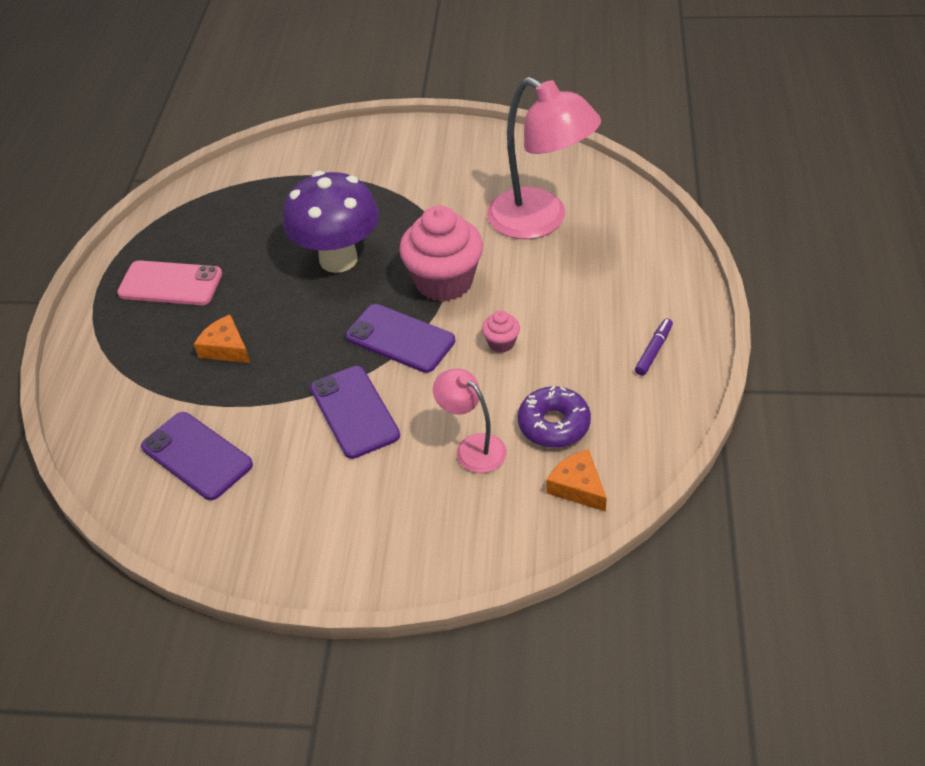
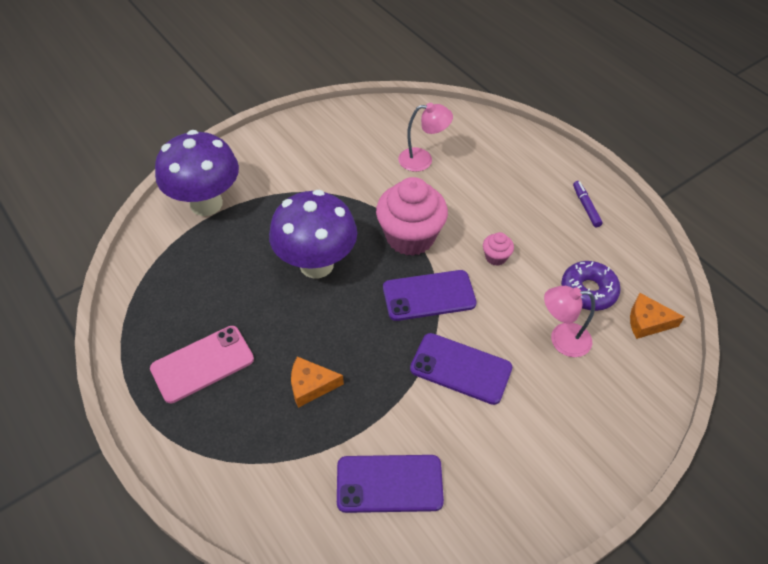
camera: 45 degrees left, 5 degrees up
(309, 163) = (206, 204): none -> purple mushroom
(540, 221) = (423, 160): pink lamp -> pink lamp, size x0.53

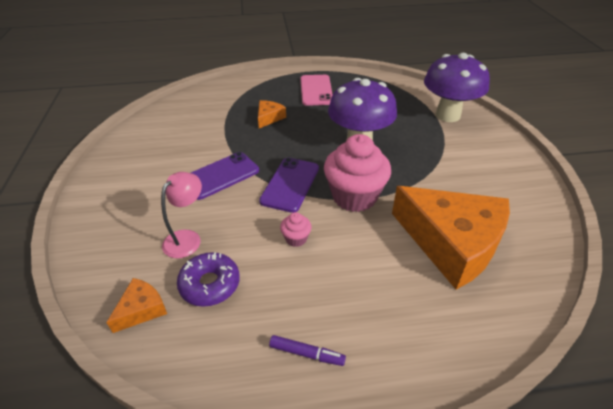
camera: 120 degrees right, 10 degrees down
(389, 484) = (187, 125): purple phone -> none
(423, 160) = (451, 243): pink lamp -> orange cheese

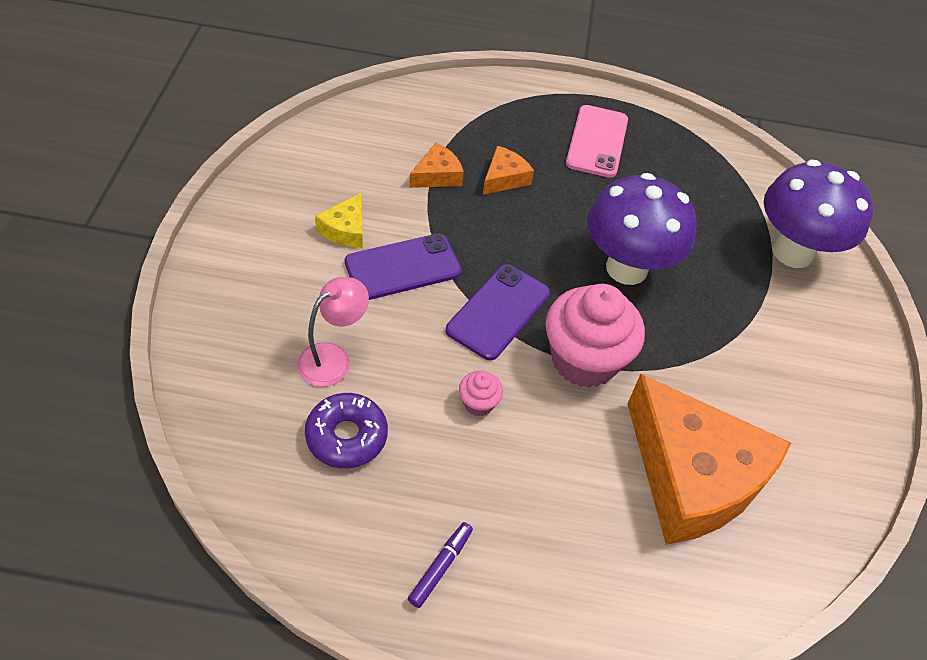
camera: 10 degrees right, 10 degrees up
(141, 309) = (255, 445): orange cheese -> orange cheese (437, 175)
(177, 164) = (345, 229): none -> yellow cheese
(306, 353) = (440, 567): purple marker -> purple marker turned 90 degrees counterclockwise

